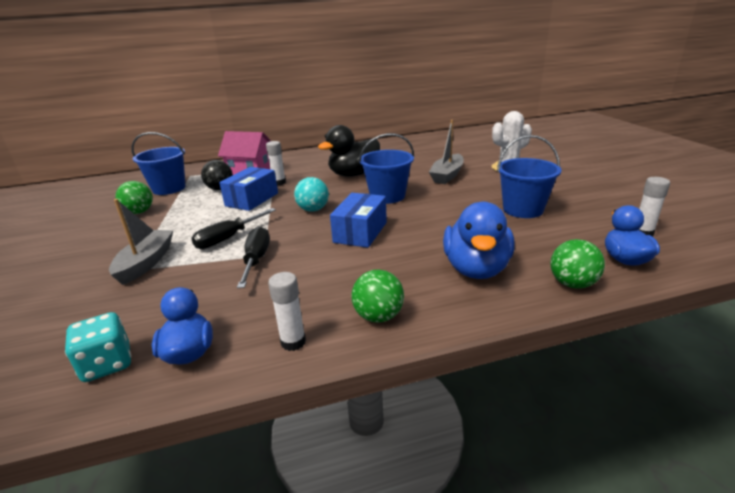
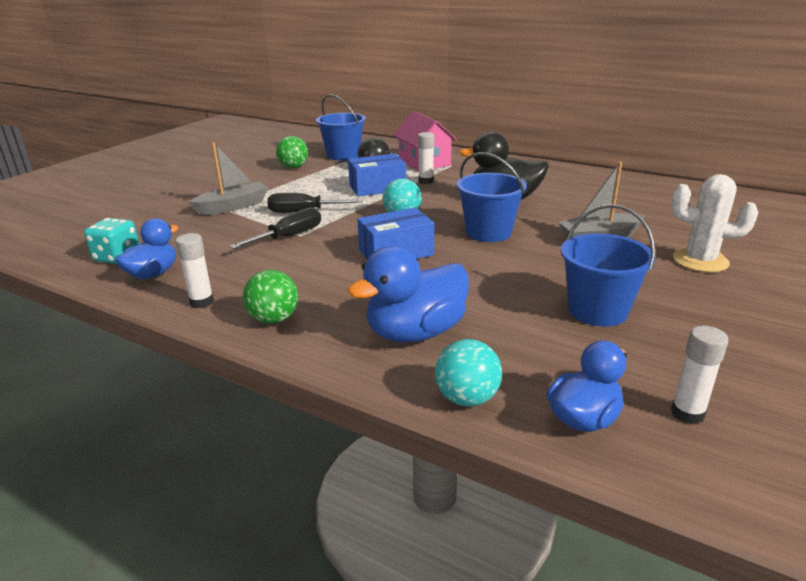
camera: 45 degrees right, 0 degrees up
(572, 284) = (467, 398): green ball -> turquoise ball

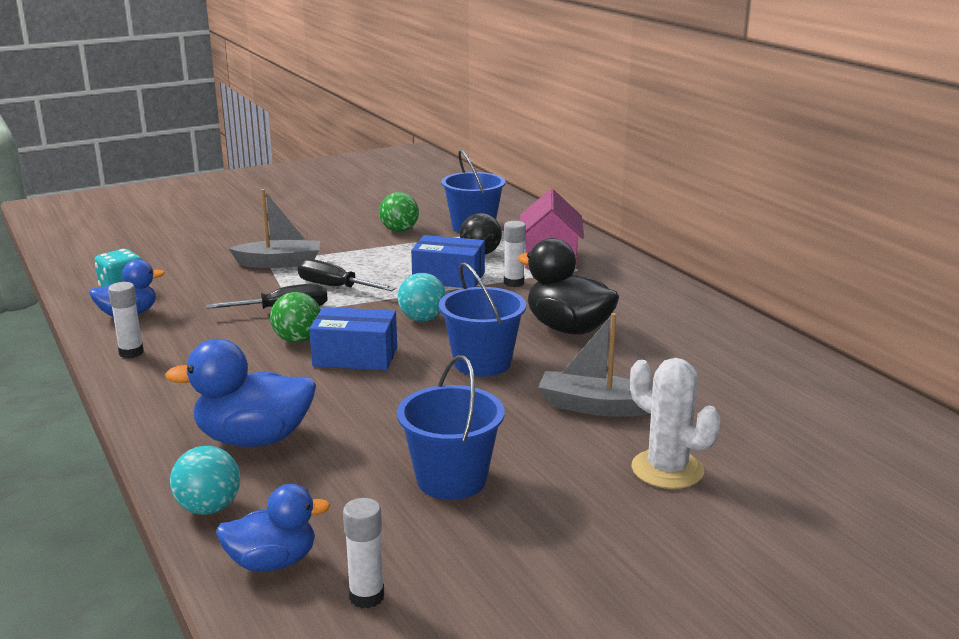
camera: 30 degrees right, 5 degrees down
(274, 319) = (162, 387): green ball -> green ball (297, 340)

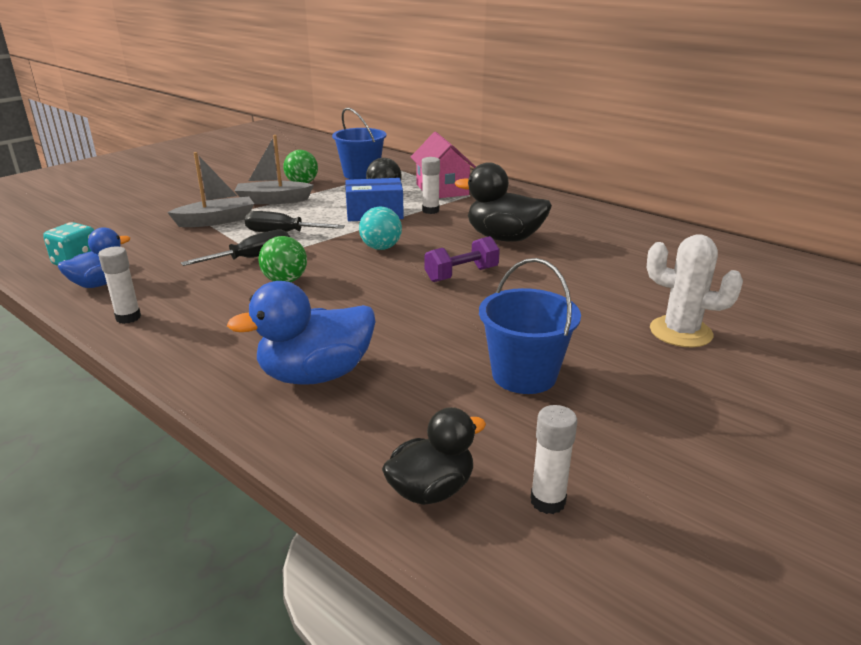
camera: 20 degrees left, 5 degrees up
(209, 508) = (324, 451): turquoise ball -> none
(272, 562) = (431, 490): blue duck -> black duck
(355, 357) = (349, 287): blue box -> none
(482, 363) = (461, 274): blue bucket -> purple dumbbell
(594, 406) = (580, 294): grey boat -> grey boat (273, 200)

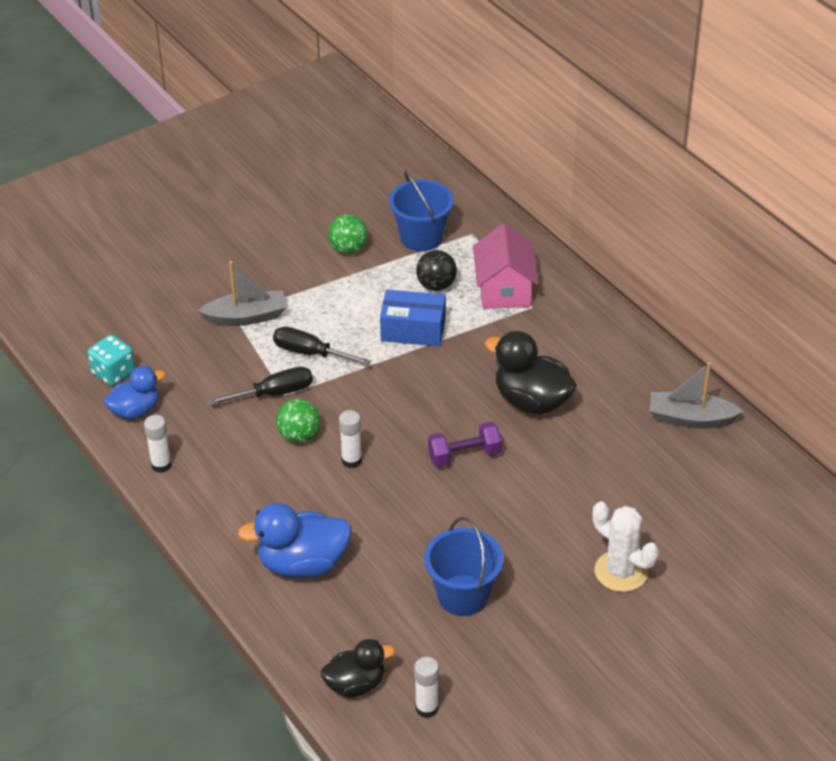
camera: 15 degrees right, 15 degrees up
(273, 200) = (310, 284): grey boat -> grey boat (690, 419)
(381, 248) = (401, 397): turquoise ball -> none
(430, 210) = (475, 334): white glue stick -> white glue stick (351, 460)

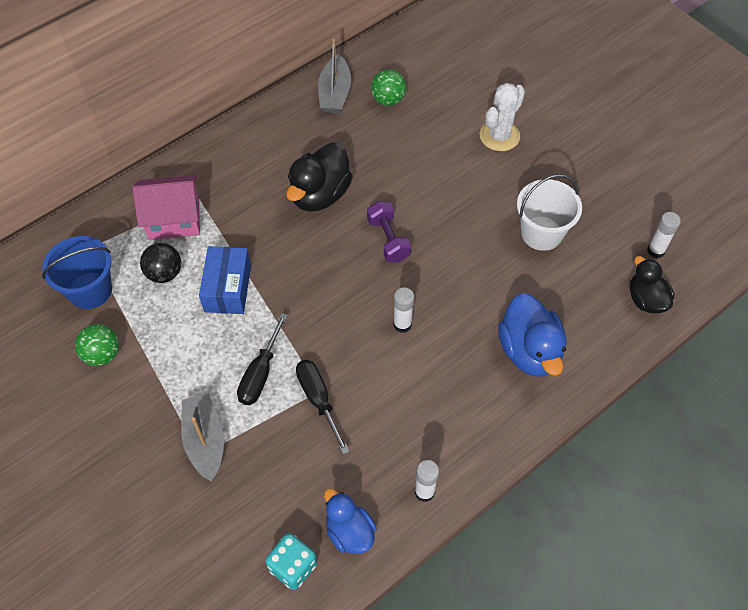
camera: 95 degrees left, 15 degrees up
(299, 436) = (374, 371): green ball -> green ball (388, 100)
(463, 595) = (541, 233): blue bucket -> white bucket

